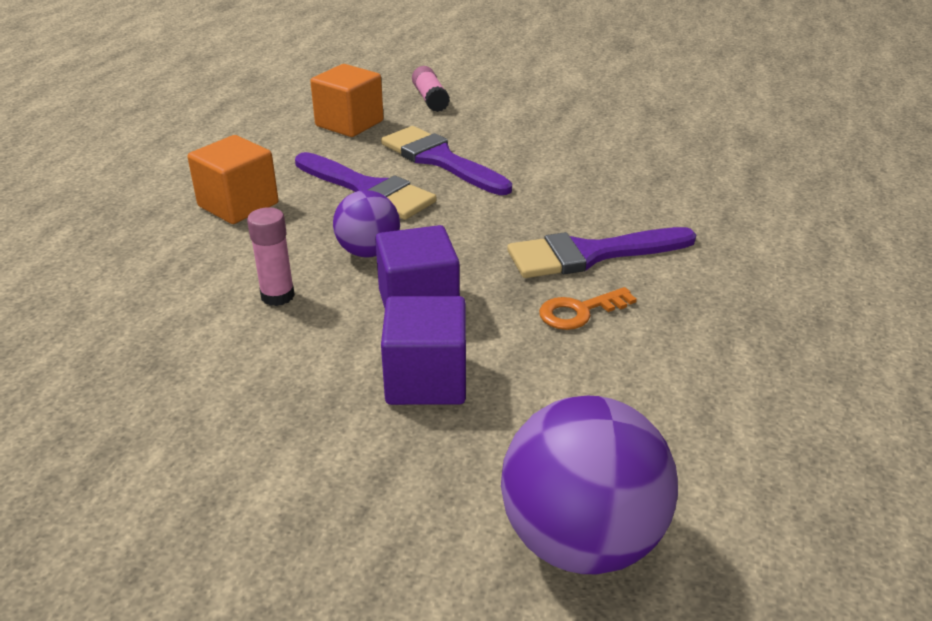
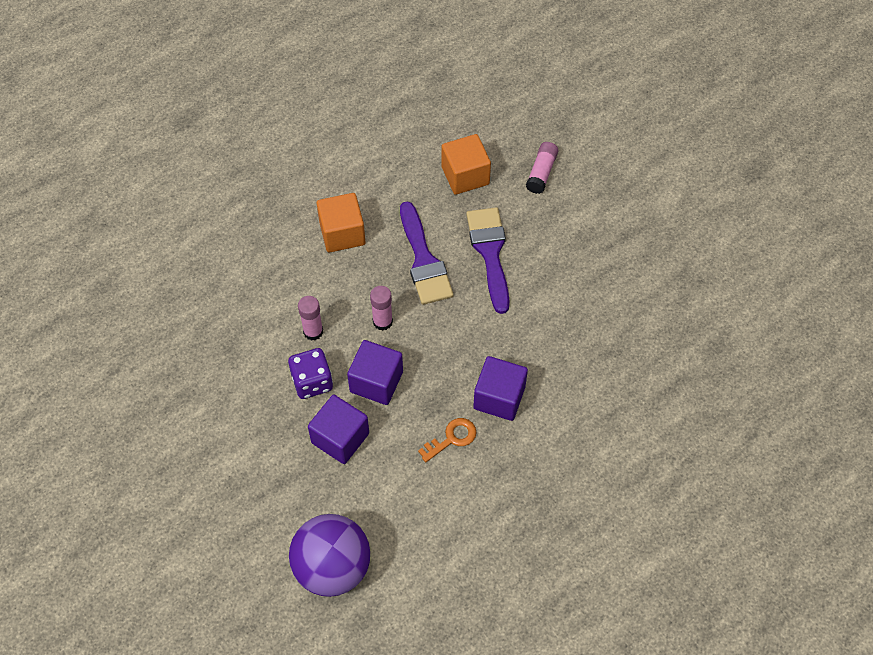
camera: 35 degrees right, 25 degrees up
(323, 342) = (312, 382): none -> purple dice
(368, 252) = (382, 321): purple ball -> pink glue stick
(579, 311) = (452, 438): orange key -> orange key turned 135 degrees clockwise
(590, 254) = (499, 397): purple brush -> purple cube

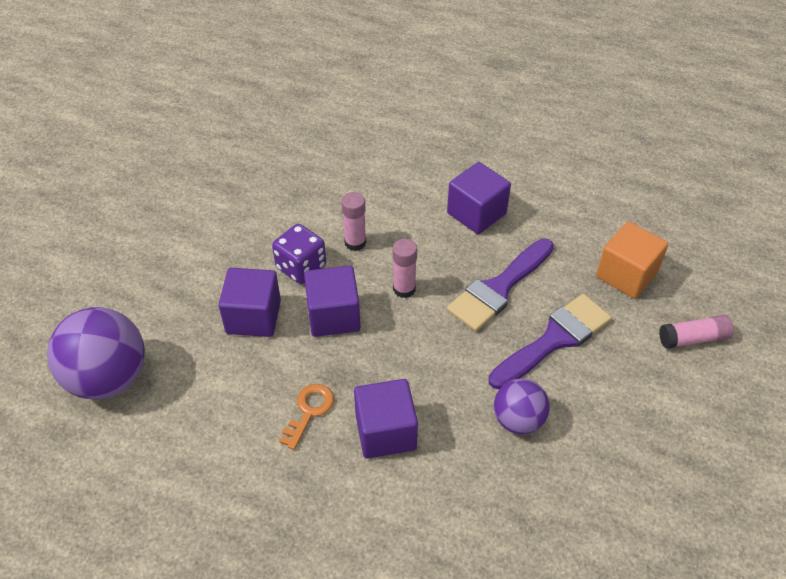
camera: 60 degrees right, 10 degrees down
(342, 233) = (476, 213): orange cube -> purple cube
(452, 438) = (309, 411): orange key -> orange key turned 90 degrees counterclockwise
(539, 312) = (518, 420): none -> purple ball

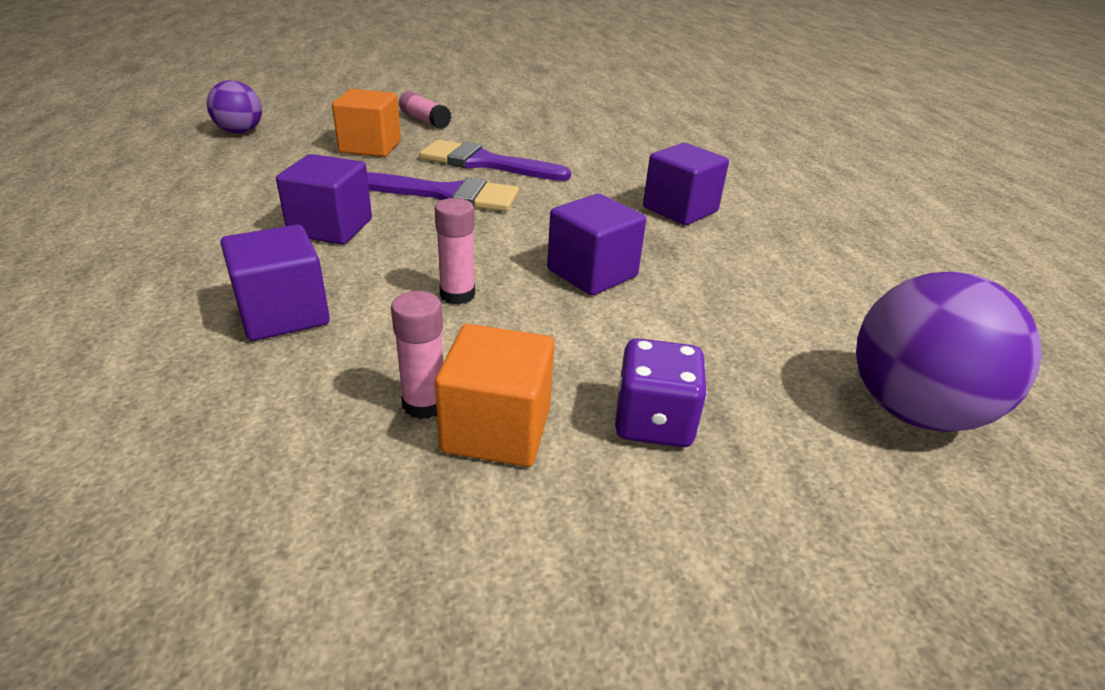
camera: 125 degrees left, 15 degrees down
(241, 215) = (496, 429): none -> orange cube
(253, 317) = (666, 329): purple cube -> purple cube (283, 314)
(301, 267) = (545, 322): purple dice -> purple dice (653, 422)
(309, 411) = (719, 250): orange key -> none
(404, 289) = (502, 242): pink glue stick -> pink glue stick (424, 404)
(518, 420) = (588, 163): purple ball -> purple ball (240, 132)

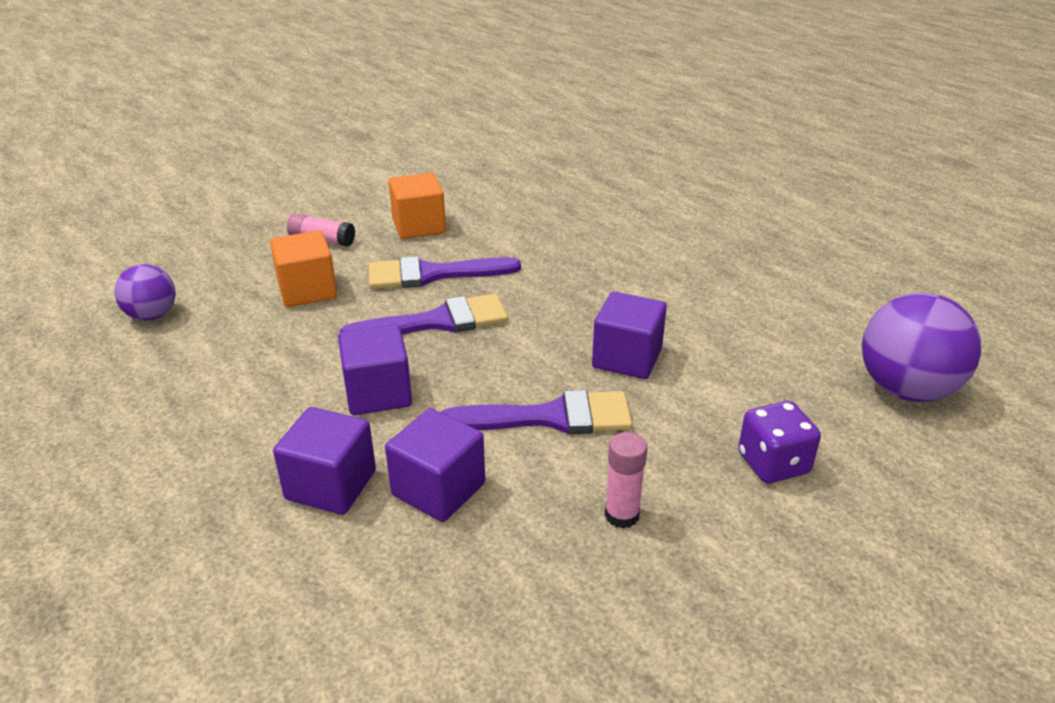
camera: 25 degrees left, 0 degrees up
(457, 295) = (550, 417): pink glue stick -> purple brush
(496, 429) = (685, 512): orange cube -> orange cube (419, 226)
(680, 209) = (634, 271): purple cube -> purple cube (331, 485)

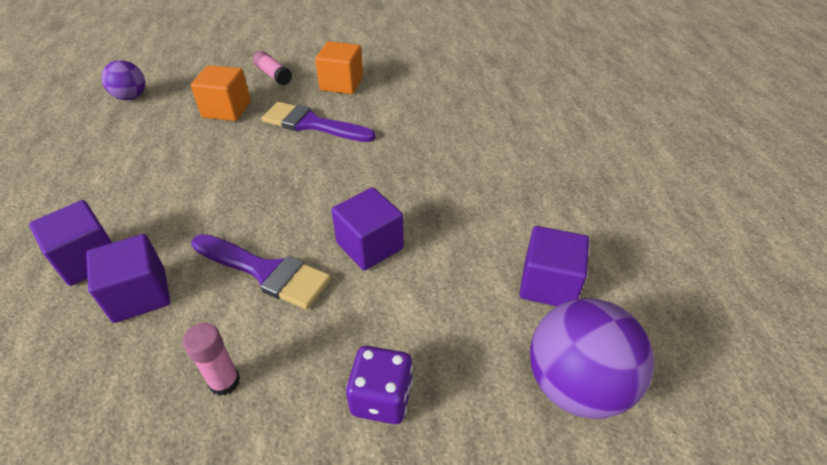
camera: 30 degrees right, 10 degrees up
(378, 393) = (185, 203): purple cube -> purple cube (548, 284)
(437, 322) = (276, 162): purple brush -> none

